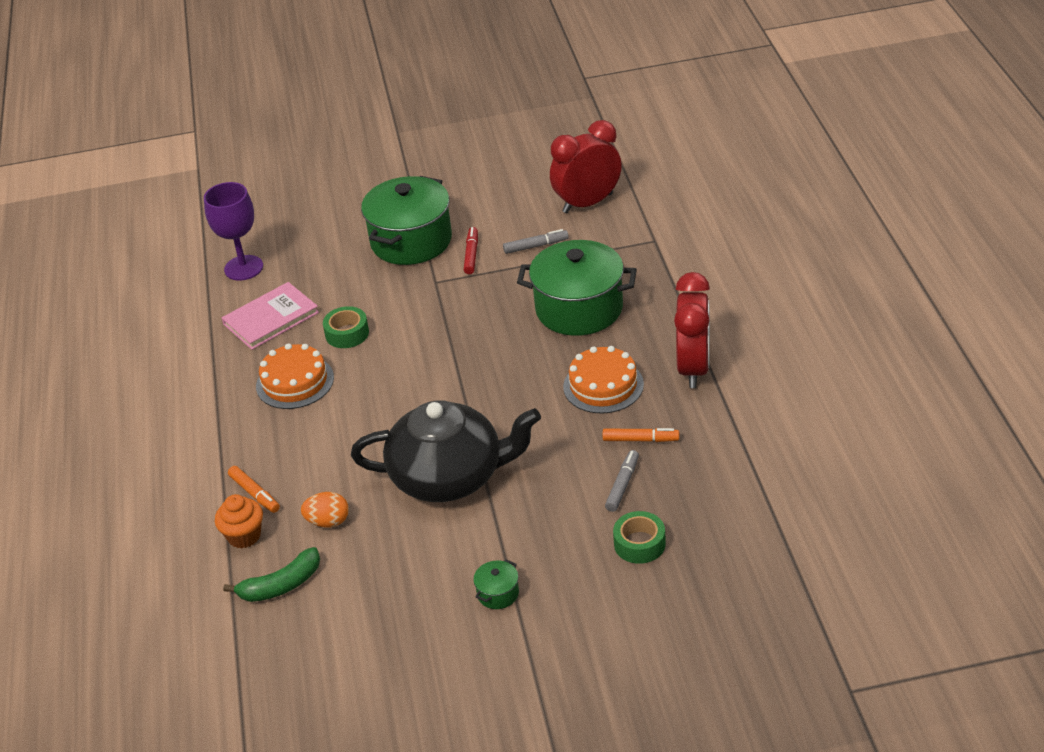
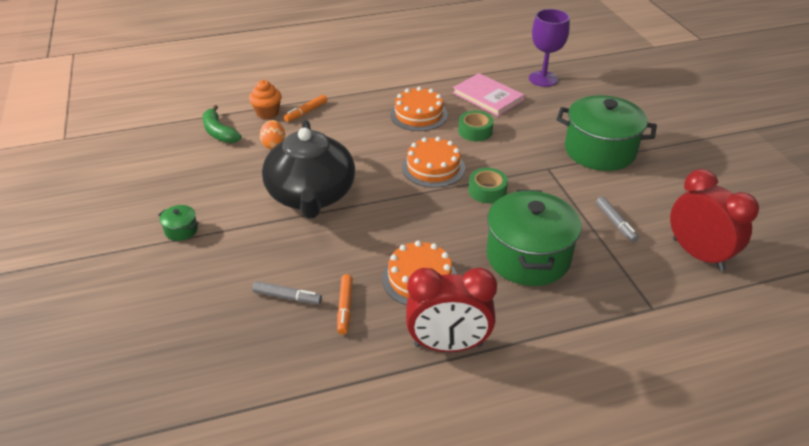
camera: 80 degrees right, 0 degrees up
(414, 371) = (433, 167): none -> orange cake
(471, 255) = (590, 185): red marker -> none
(639, 544) = (213, 311): green tape -> green tape (487, 191)

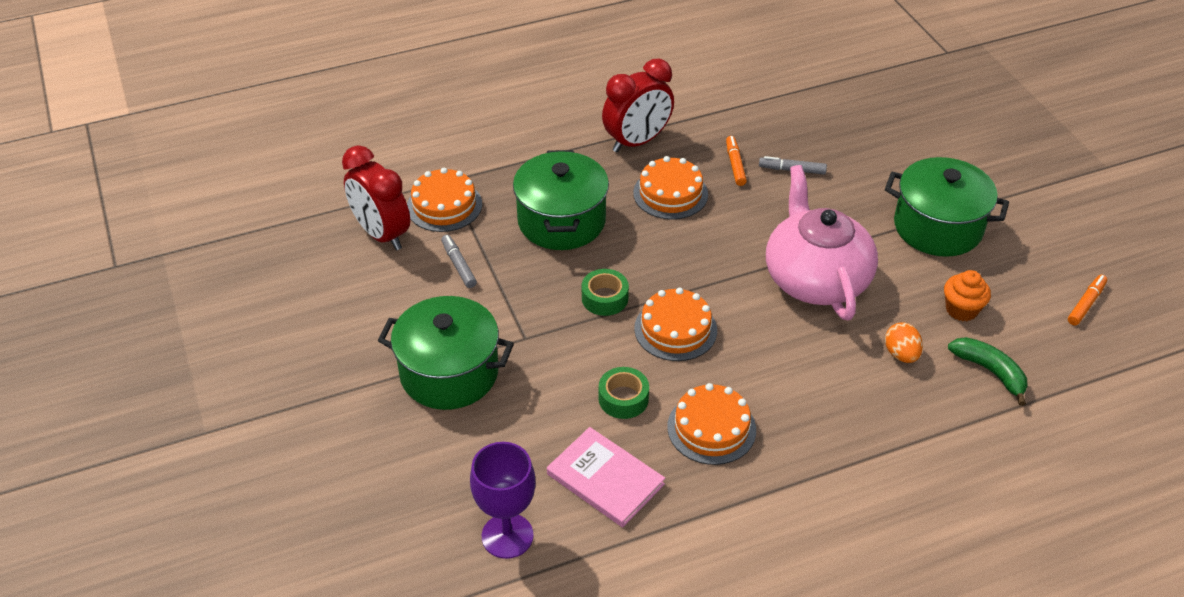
camera: 175 degrees right, 5 degrees up
(181, 230) = (937, 227): green pot -> green pot, size x2.48
(267, 113) = (943, 416): orange cupcake -> orange cupcake (961, 310)
(306, 112) = (885, 422): orange marker -> orange marker (1085, 304)
(311, 195) = (815, 278): black teapot -> pink teapot
(448, 345) = (637, 142): red clock -> red clock turned 150 degrees clockwise
(648, 280) = (444, 205): none -> orange cake

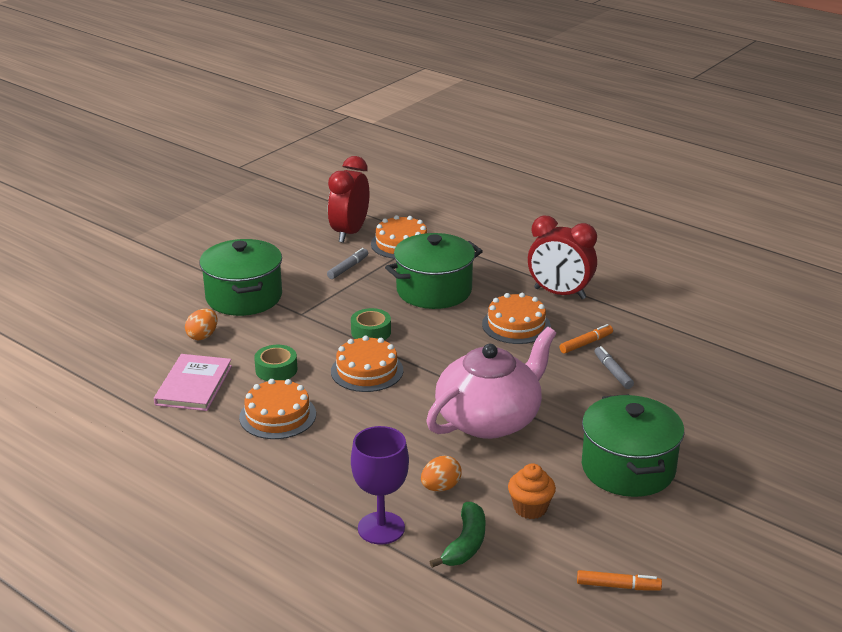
camera: 60 degrees right, 15 degrees down
(506, 438) = (203, 336): none -> orange egg
(507, 536) = (118, 363): purple goblet -> purple goblet (381, 528)

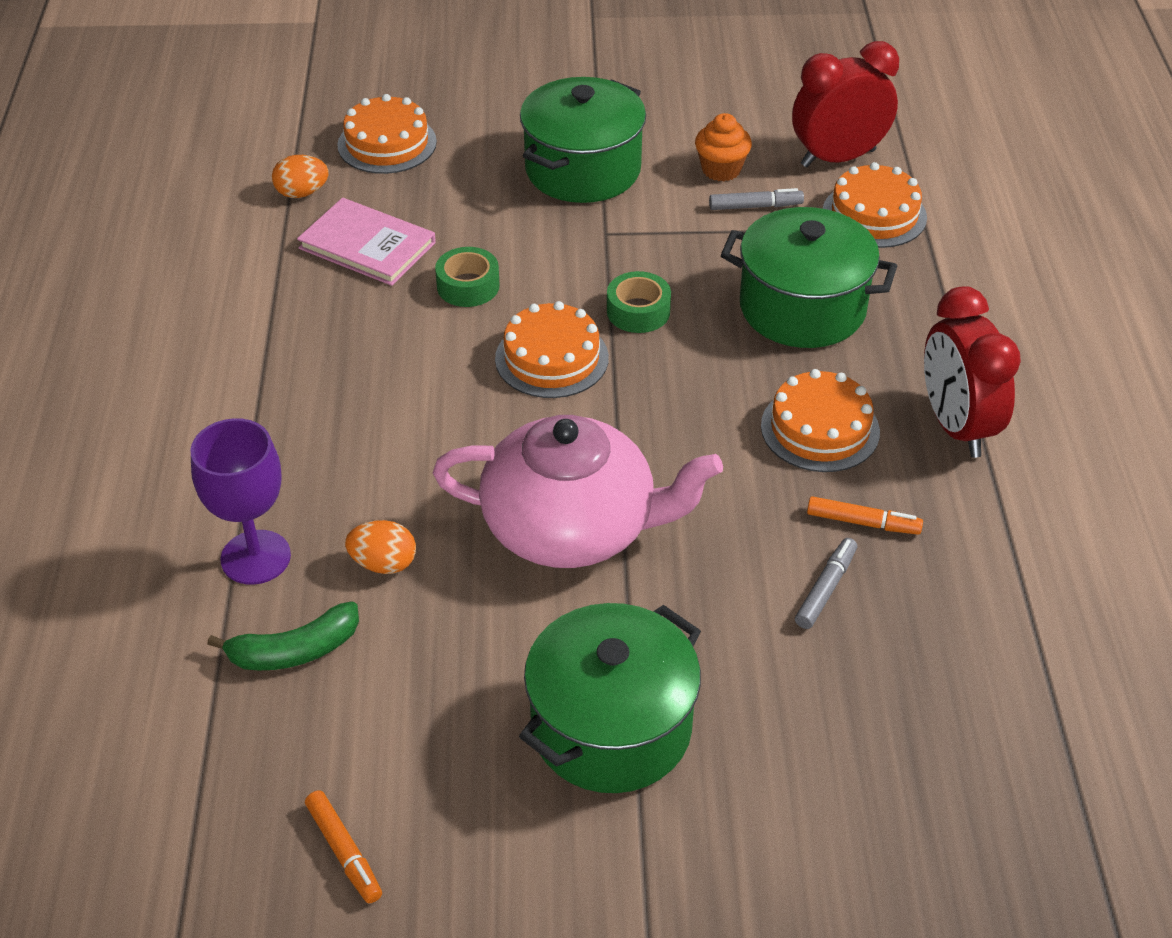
camera: 50 degrees right, 15 degrees up
(194, 385) = (367, 245): pink book -> pink book turned 60 degrees clockwise
(203, 336) = (467, 191): orange egg -> orange egg (302, 193)
(277, 416) = (381, 343): orange cake -> orange cake (387, 143)
(530, 508) = (423, 673): orange cupcake -> orange cupcake (721, 169)

